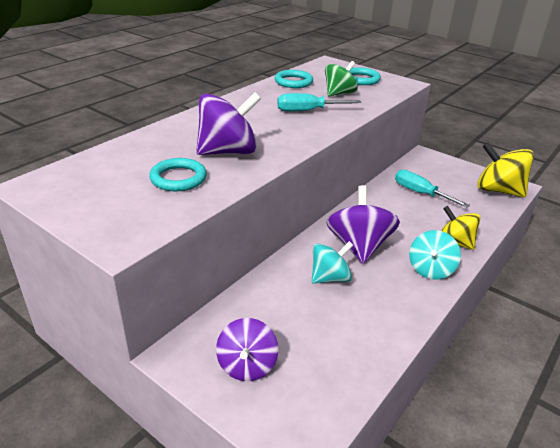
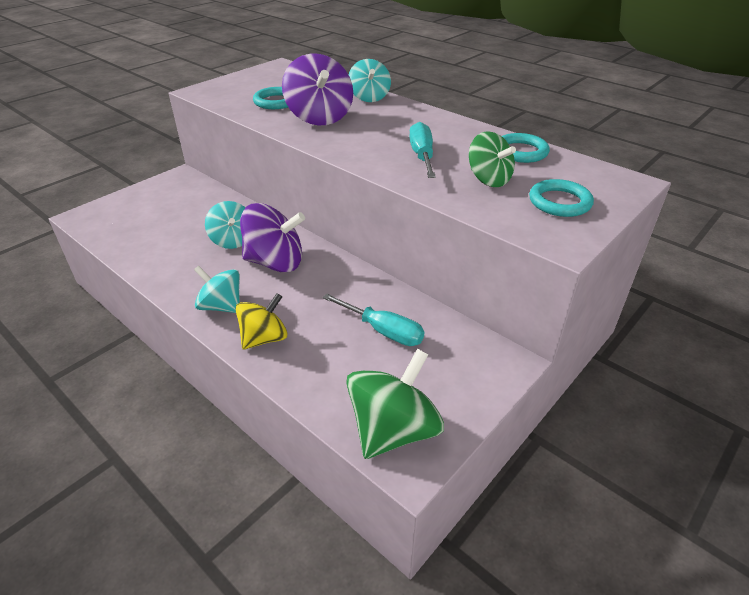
camera: 95 degrees right, 5 degrees up
(176, 128) = (369, 97): none -> turquoise spinning top
(247, 365) = (156, 200): purple spinning top -> none
(420, 193) = (383, 331): turquoise screwdriver -> turquoise screwdriver turned 75 degrees clockwise
(498, 190) = (393, 430): yellow spinning top -> green spinning top

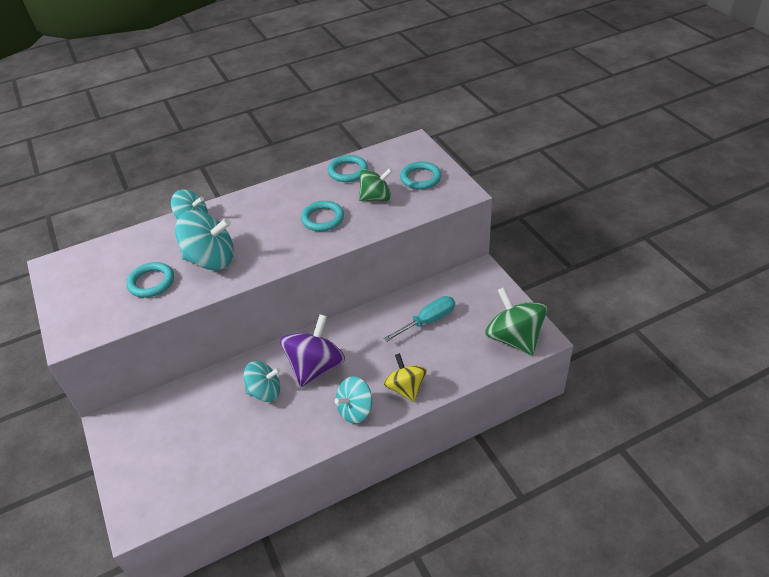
camera: 65 degrees left, 5 degrees up
(319, 117) = (211, 259): purple spinning top -> turquoise spinning top
(422, 156) = (323, 218): turquoise screwdriver -> turquoise ring

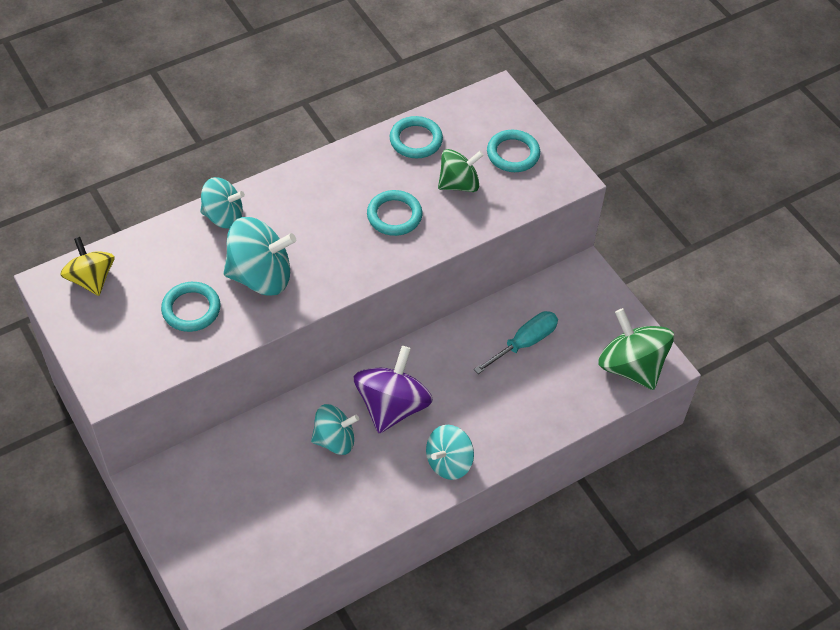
camera: 10 degrees left, 10 degrees up
(406, 388) = (506, 433): yellow spinning top -> yellow spinning top (91, 279)

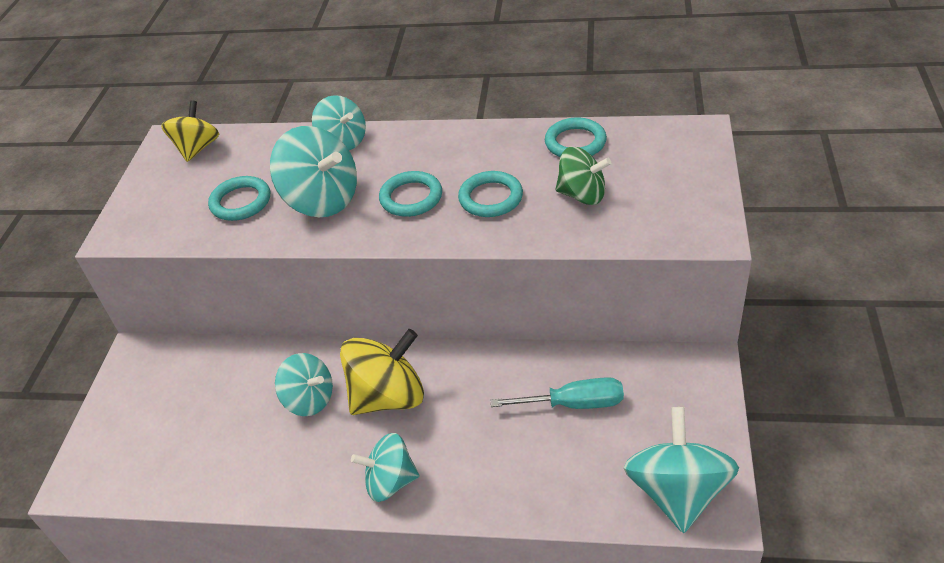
camera: 45 degrees right, 10 degrees down
(392, 406) = (388, 396): purple spinning top -> yellow spinning top
(513, 154) = (666, 189): turquoise ring -> turquoise ring (411, 197)
(631, 366) = (677, 492): green spinning top -> turquoise spinning top

